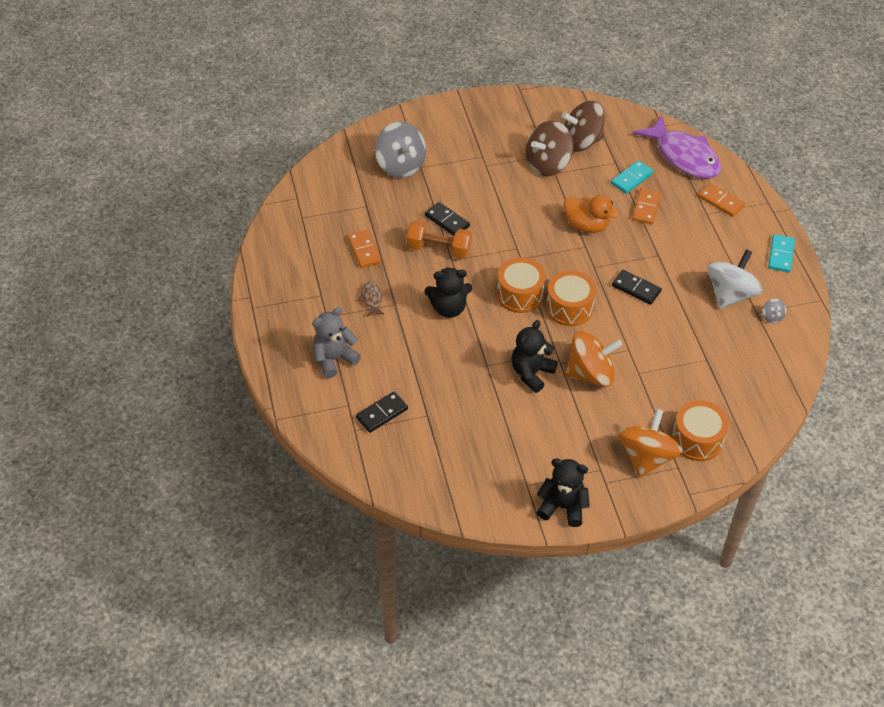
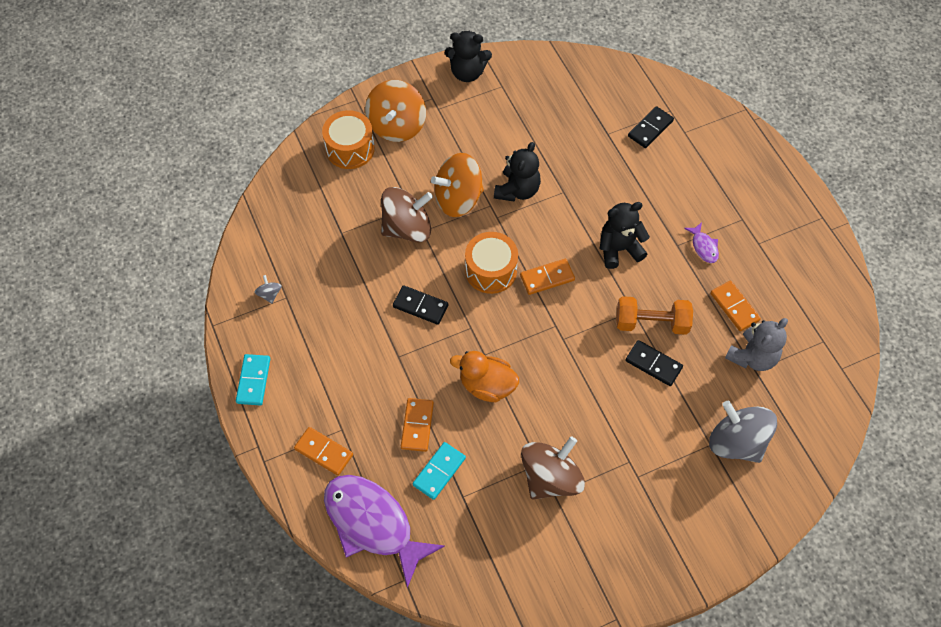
camera: 170 degrees right, 10 degrees up
(334, 359) = (716, 175): grey teddy bear -> grey teddy bear (752, 357)
(371, 299) = (703, 247): brown fish -> purple fish
(520, 294) = (547, 278): orange drum -> orange domino
(581, 142) = (512, 526): brown spinning top -> brown spinning top (407, 228)
(730, 294) = (315, 316): white spinning top -> none

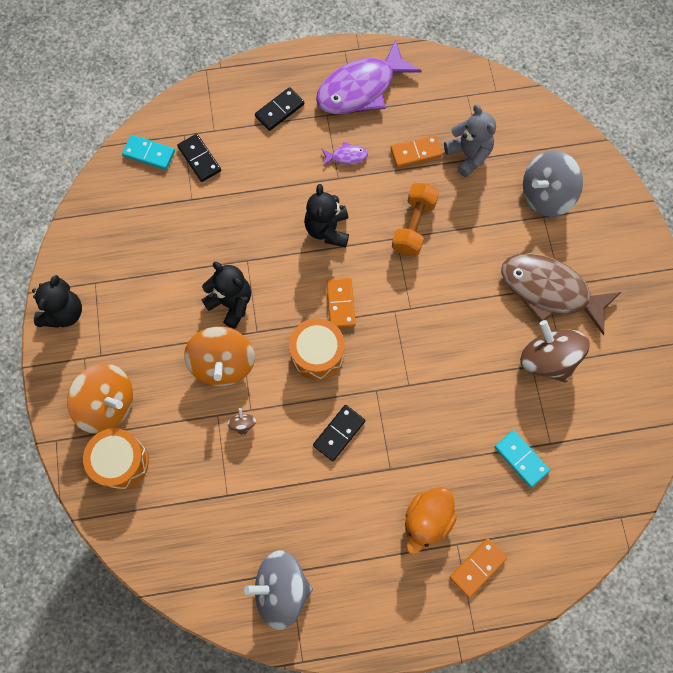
camera: 75 degrees left, 10 degrees up
(253, 381) = (381, 627): turquoise domino -> turquoise domino (149, 154)
(269, 294) = (281, 589): grey spinning top -> grey spinning top, size x2.42
(373, 524) = (562, 535): purple fish -> purple fish (361, 88)
(407, 228) = (242, 424): brown spinning top -> brown spinning top, size x0.41
(417, 425) = (469, 468): orange domino -> none
(487, 385) = (442, 391): orange duck -> orange duck (427, 521)
(627, 466) = (550, 291): none -> brown fish
(653, 364) = (456, 238): black domino -> black domino (279, 110)

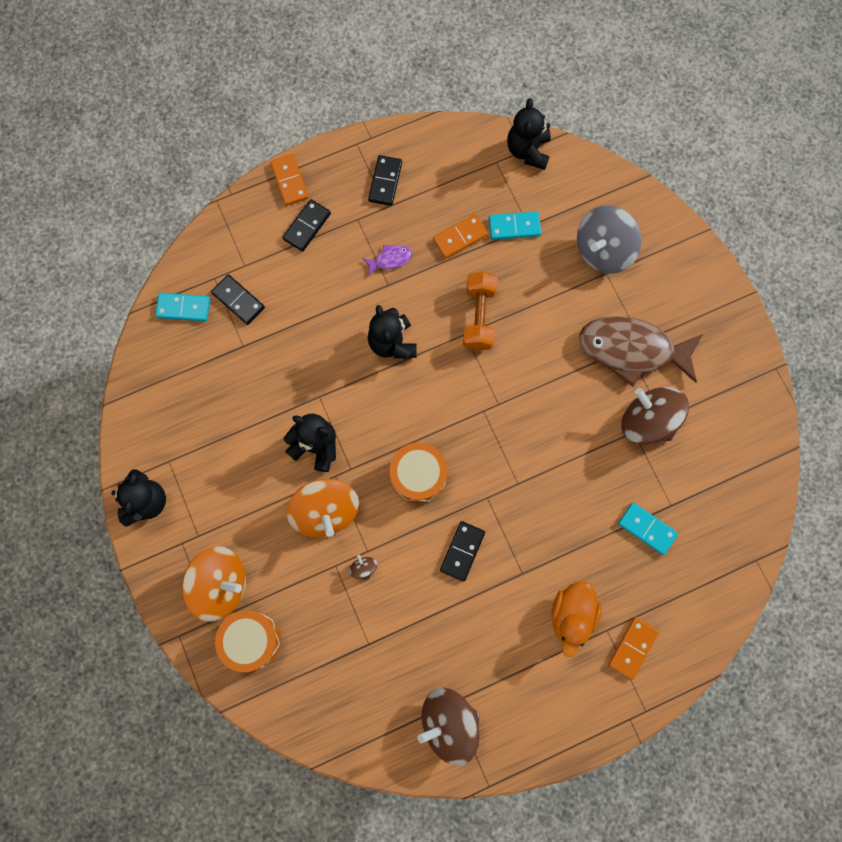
camera: 15 degrees left, 5 degrees up
(281, 589) = (449, 722): grey spinning top -> brown spinning top
(341, 304) = (427, 417): orange domino -> orange domino (290, 181)
(361, 88) = (385, 181): purple fish -> black domino
(468, 155) = (514, 227): grey teddy bear -> turquoise domino
(499, 92) = (528, 151): none -> black teddy bear

